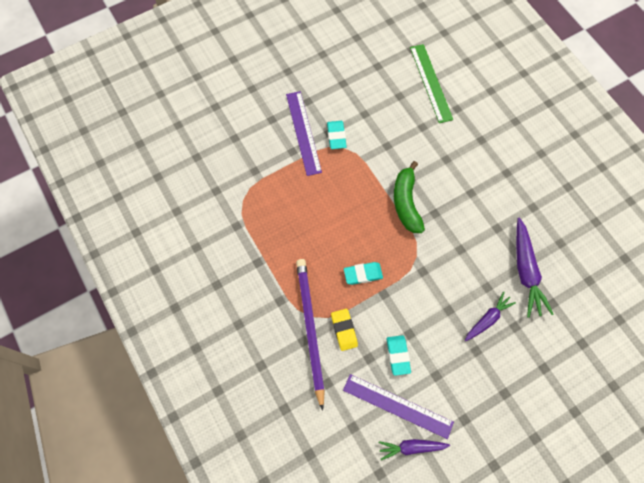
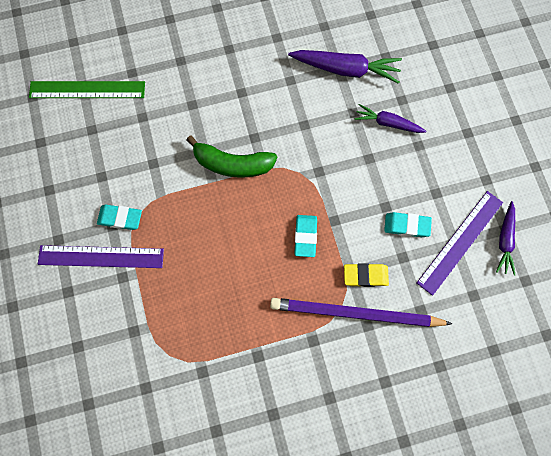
camera: 75 degrees left, 5 degrees up
(487, 319) = (388, 123): purple carrot -> purple carrot turned 45 degrees counterclockwise

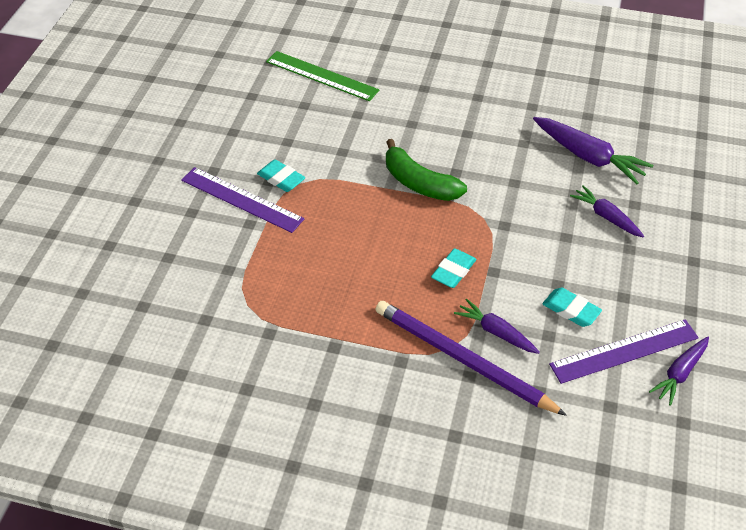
camera: 30 degrees right, 25 degrees down
(365, 275) = (496, 332): yellow eraser -> purple carrot

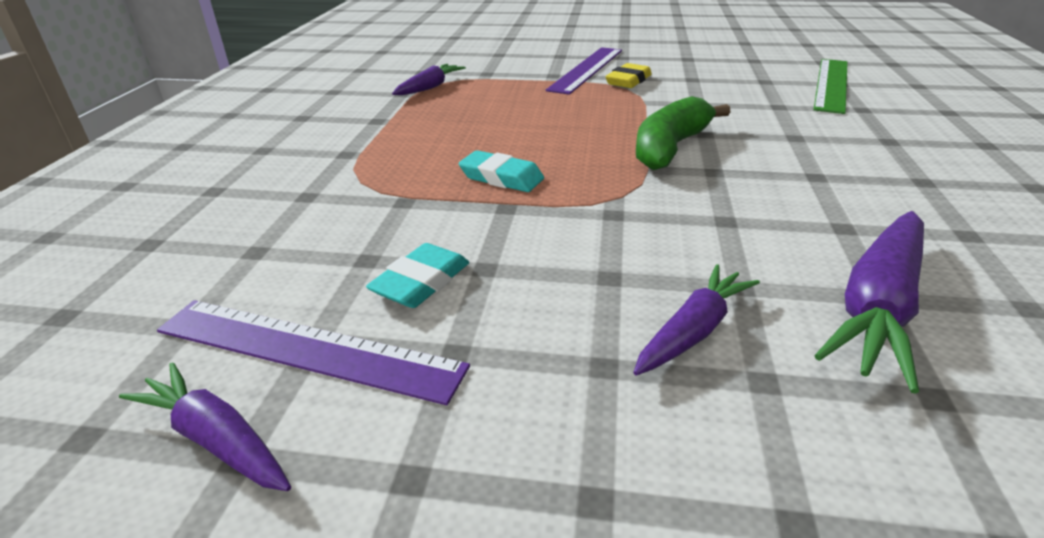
camera: 85 degrees right, 15 degrees down
(281, 179) = (628, 81): turquoise eraser -> yellow eraser
(462, 359) = (336, 190): purple pencil -> none
(496, 332) = (381, 212): purple carrot -> purple carrot (430, 87)
(624, 351) = (307, 349): purple ruler -> purple ruler turned 45 degrees counterclockwise

